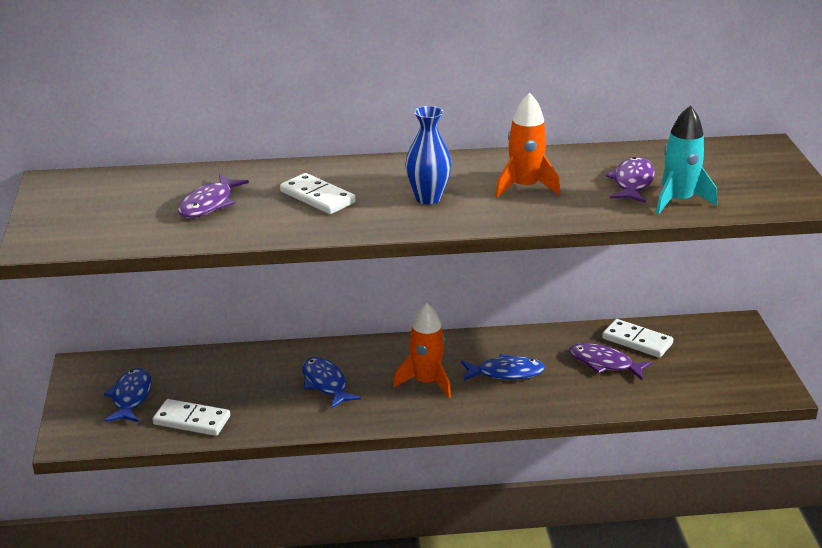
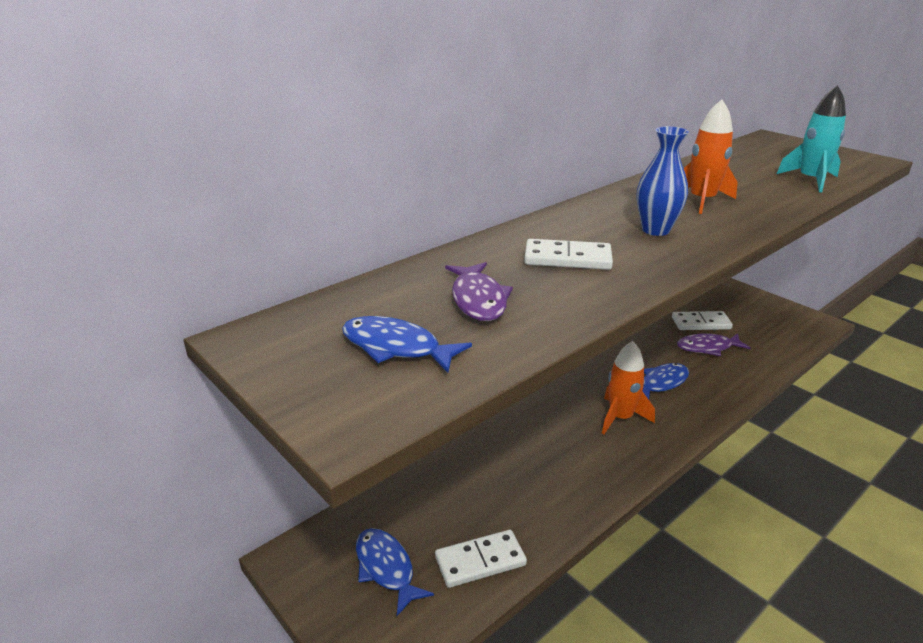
camera: 35 degrees left, 0 degrees up
(325, 384) = (548, 457): blue fish -> blue fish (396, 347)
(632, 182) = (758, 177): purple fish -> none

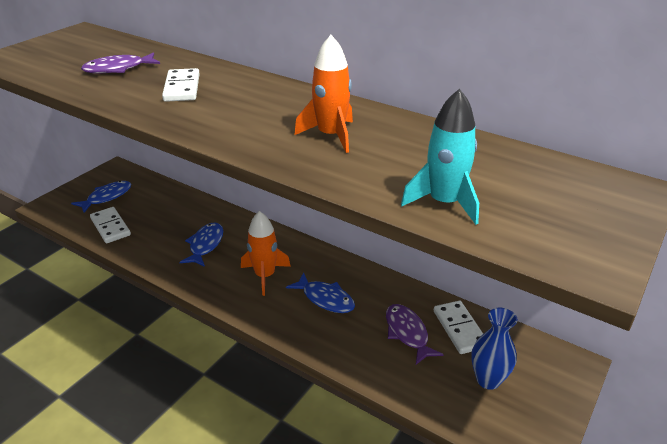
camera: 75 degrees right, 5 degrees up
(396, 347) = (65, 57): blue fish -> blue fish (205, 245)
(655, 230) = (246, 116): blue vase -> blue vase (488, 380)

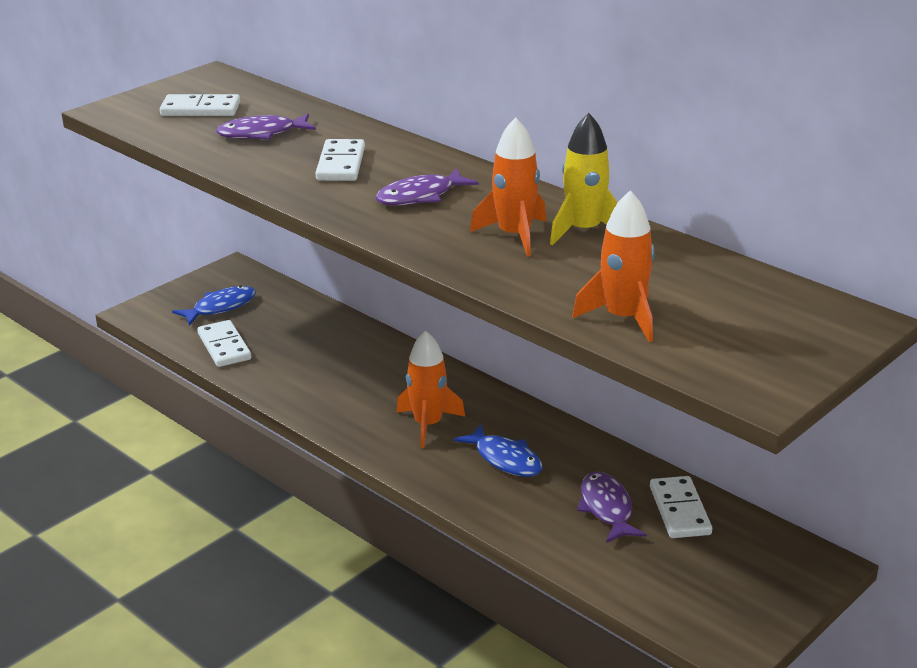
camera: 10 degrees right, 5 degrees down
(70, 54) = (200, 109): none -> white domino
(205, 245) = (352, 380): blue fish -> none
(248, 109) = (420, 196): none -> purple fish
(384, 128) = (584, 230): none -> yellow rocket
(444, 203) = (623, 318): turquoise rocket -> orange rocket
(488, 380) = (699, 569): blue vase -> none

